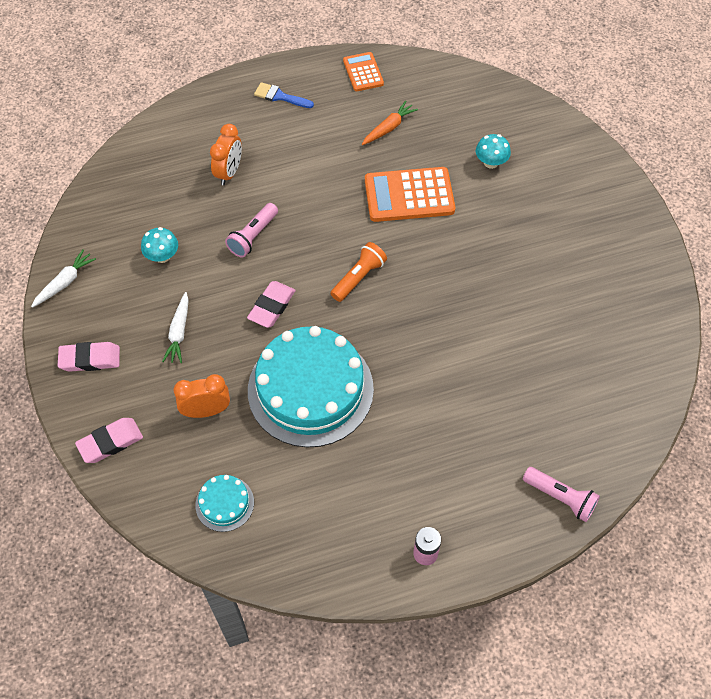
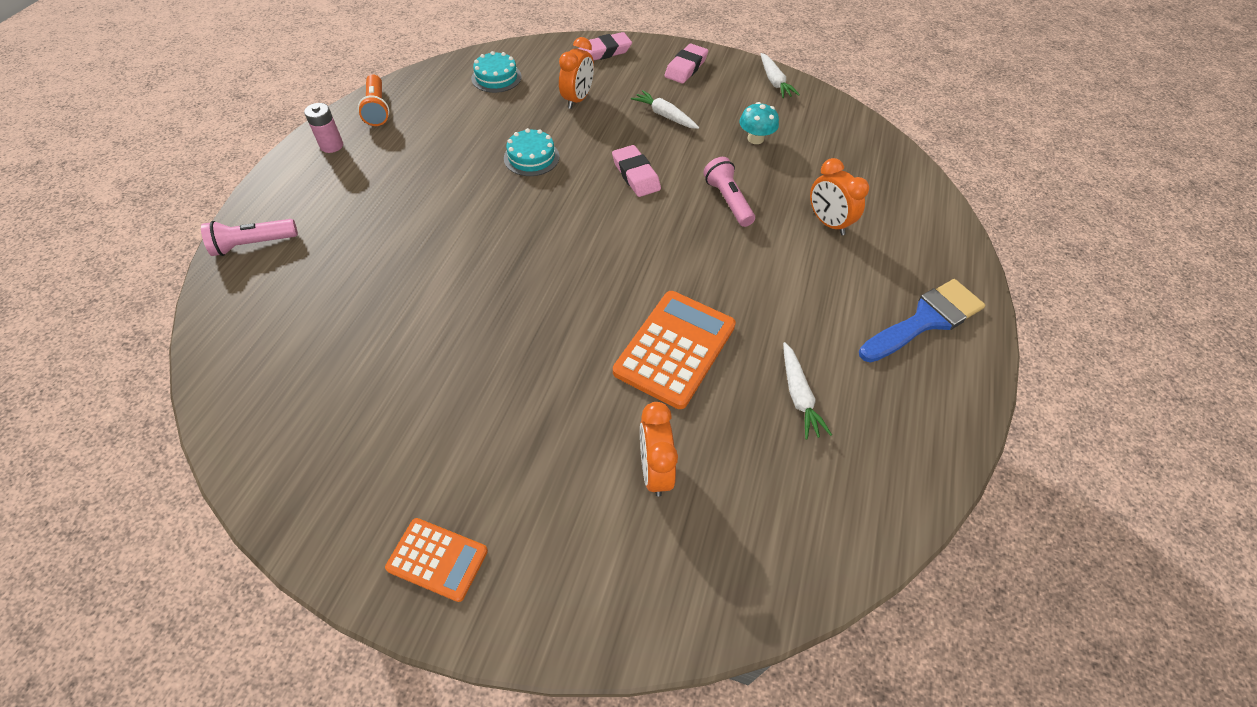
camera: 125 degrees right, 5 degrees down
(110, 442) = (604, 52): pink eraser -> pink eraser turned 60 degrees clockwise
(280, 96) = (925, 320): blue brush -> blue brush, size x1.70
(310, 389) = (531, 157): turquoise cake -> turquoise cake, size x0.44
(358, 277) = (608, 246): orange flashlight -> orange flashlight (377, 109)
(363, 72) = (924, 431): orange calculator -> orange calculator (437, 559)
(388, 128) = (798, 396): orange carrot -> white carrot
(491, 162) = (654, 470): turquoise mushroom -> orange clock

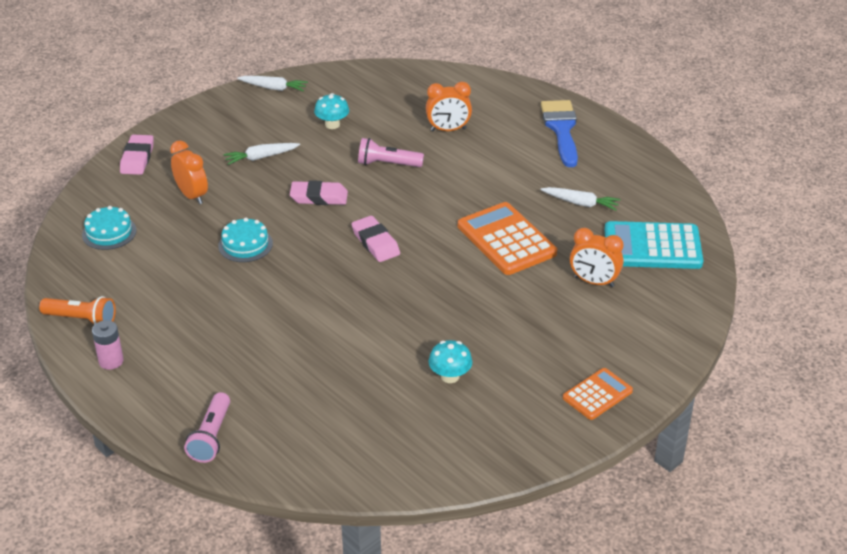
camera: 60 degrees left, 15 degrees down
(409, 390) = (450, 376): none -> turquoise mushroom
(686, 68) = (208, 124): pink eraser -> pink eraser (375, 243)
(771, 513) = (652, 247): none -> turquoise calculator

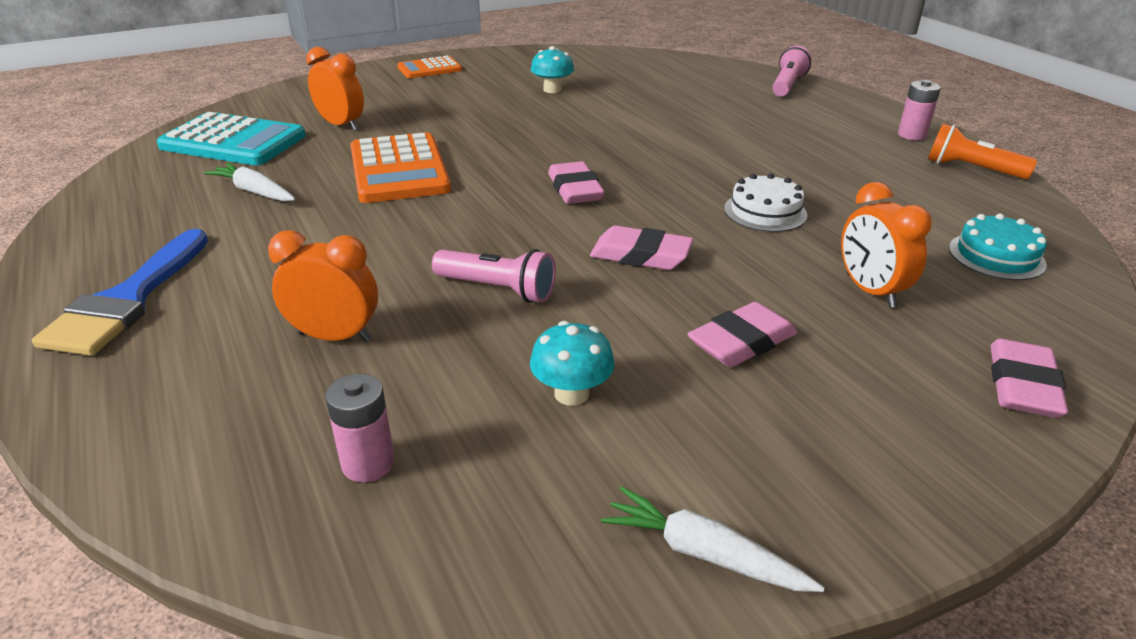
camera: 165 degrees left, 5 degrees down
(245, 245) = (765, 212): turquoise cake -> white cake
(261, 157) = (741, 342): white carrot -> pink eraser
(397, 92) = (368, 463): none -> pink battery

